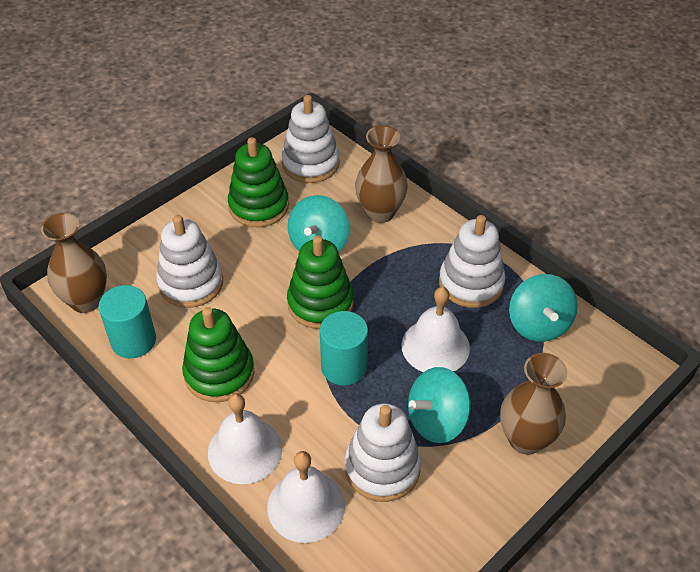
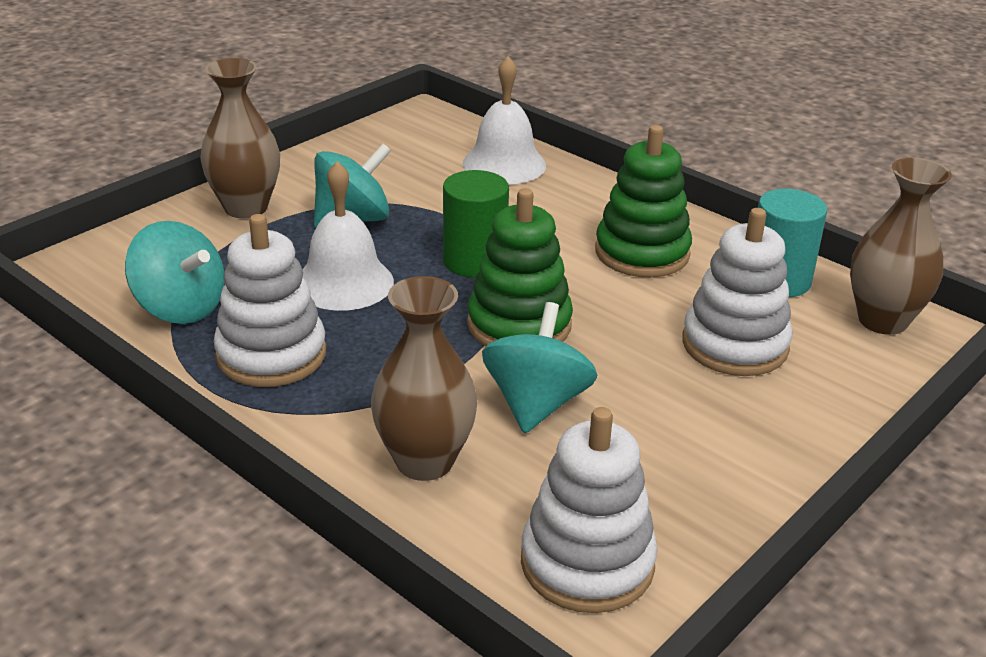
camera: 175 degrees right, 15 degrees down
(245, 450) = (583, 196): white bell -> none
(259, 206) = (670, 466): green stacking toy -> none
(344, 367) = (474, 261): turquoise cylinder -> green cylinder
(382, 468) = (421, 187): white stacking toy -> none
(538, 324) = (180, 307): turquoise spinning top -> turquoise spinning top turned 135 degrees clockwise

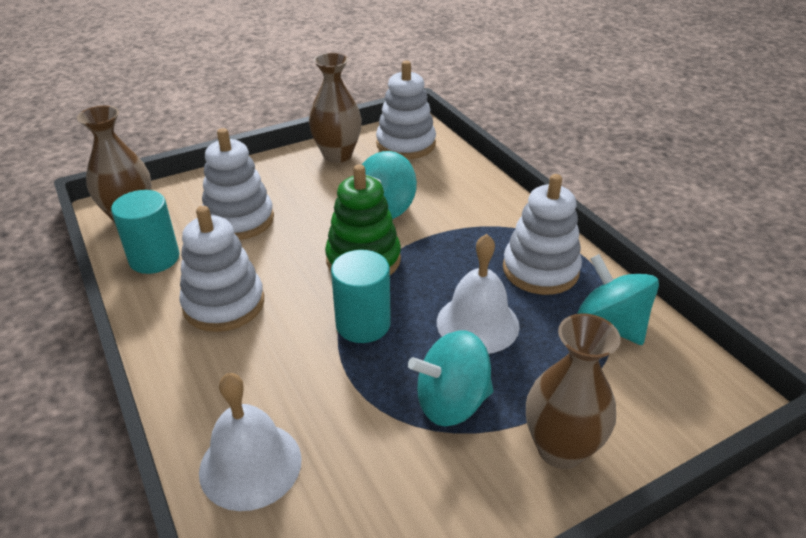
camera: 160 degrees left, 5 degrees up
(424, 461) = (461, 192): brown vase -> brown vase (337, 155)
(474, 261) = (363, 324): green cylinder -> turquoise cylinder
(642, 253) = (224, 304): green stacking toy -> white stacking toy

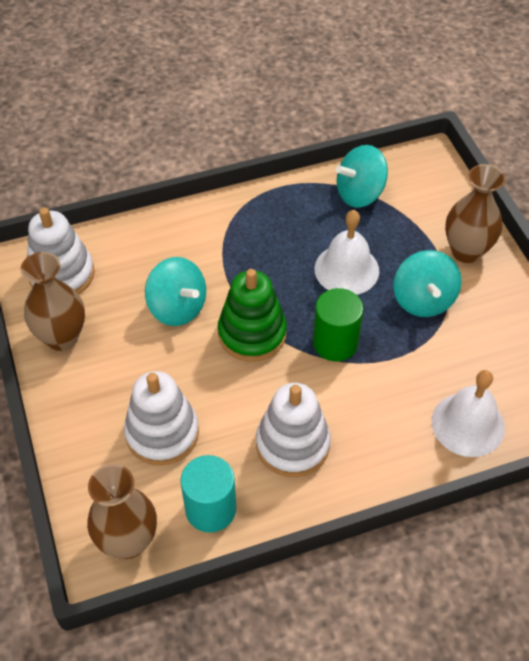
camera: 80 degrees left, 15 degrees up
(363, 324) = (335, 343): turquoise cylinder -> green cylinder
(540, 270) = (291, 217): white stacking toy -> none

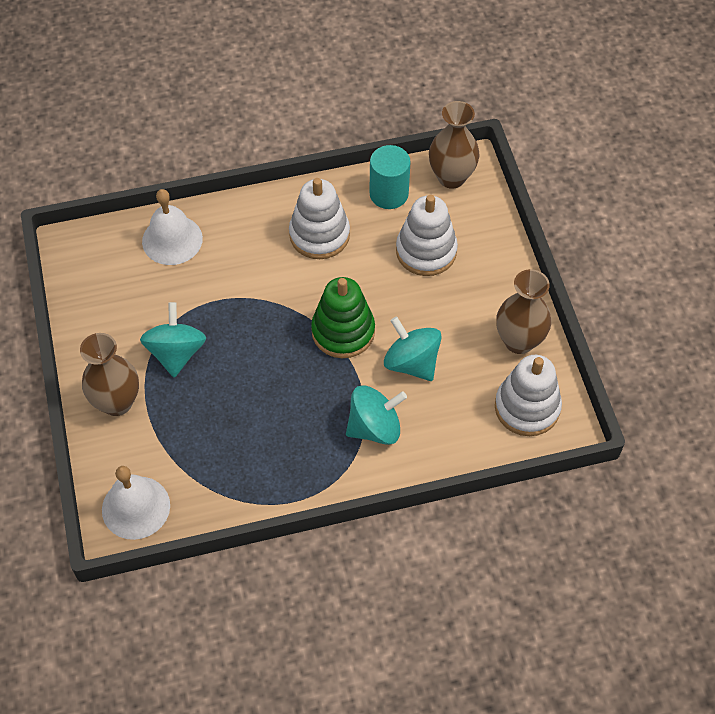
camera: 175 degrees left, 5 degrees up
(335, 343) = (268, 317): green cylinder -> none
(346, 269) = (242, 391): white bell -> white bell (136, 507)
(360, 194) = (208, 483): turquoise spinning top -> turquoise spinning top (374, 427)

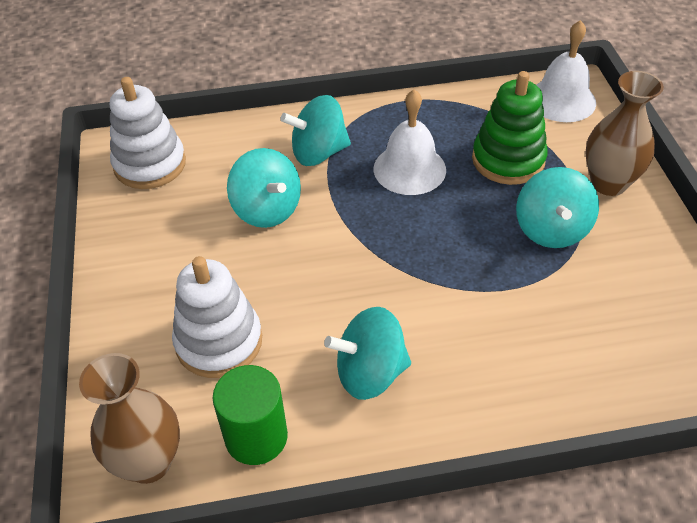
camera: 175 degrees left, 10 degrees down
(172, 240) = (591, 375): white bell -> white bell (409, 169)
(319, 235) = (370, 373): white stacking toy -> turquoise spinning top
(343, 331) = (345, 245): green stacking toy -> green stacking toy (508, 160)
(389, 194) = (256, 437): turquoise cylinder -> green cylinder
(519, 341) = (133, 227): brown vase -> none

